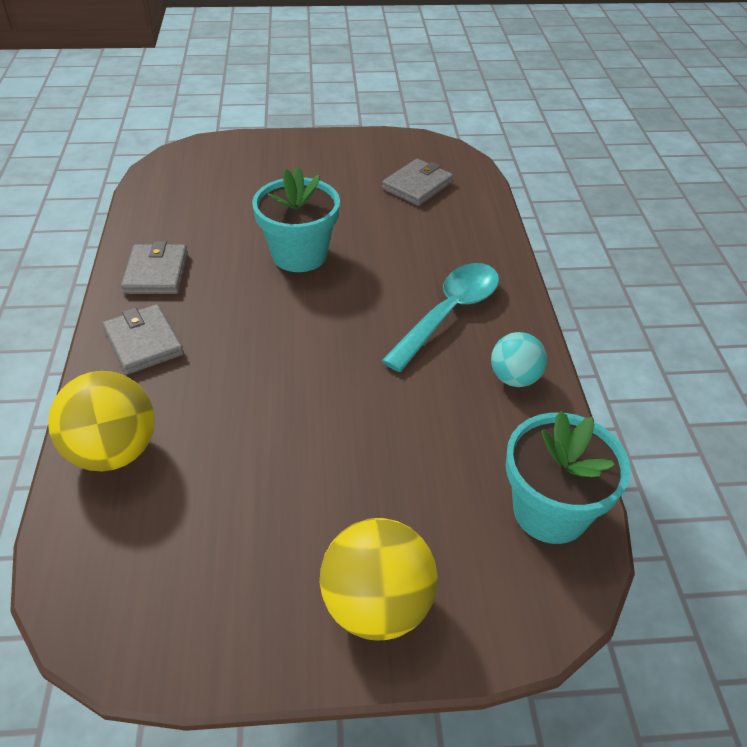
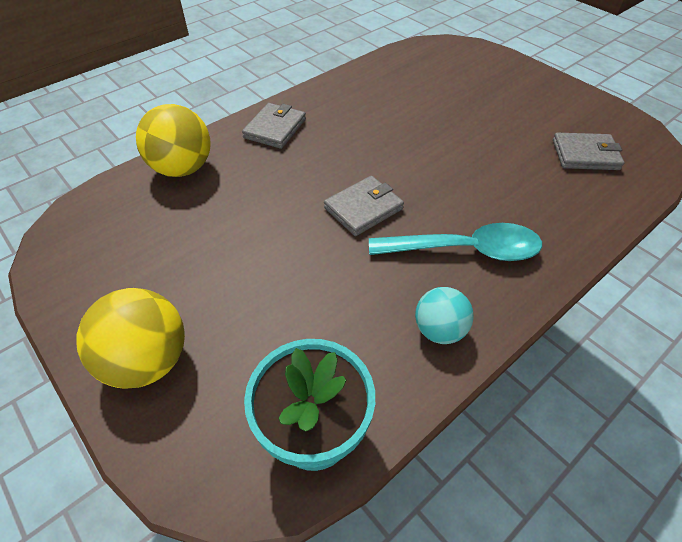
camera: 55 degrees right, 5 degrees up
(156, 273) = (336, 99): grey wallet -> grey wallet (363, 208)
(299, 255) = (427, 142): turquoise flower pot -> none

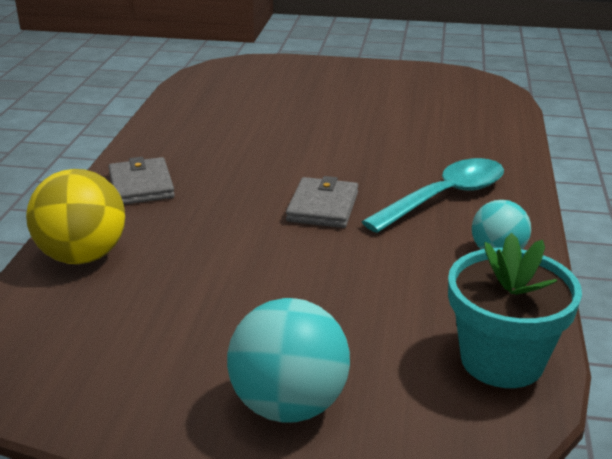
camera: 40 degrees left, 20 degrees down
(147, 361) = (289, 405): yellow ball -> turquoise ball
(585, 155) = (445, 104): grey wallet -> none

